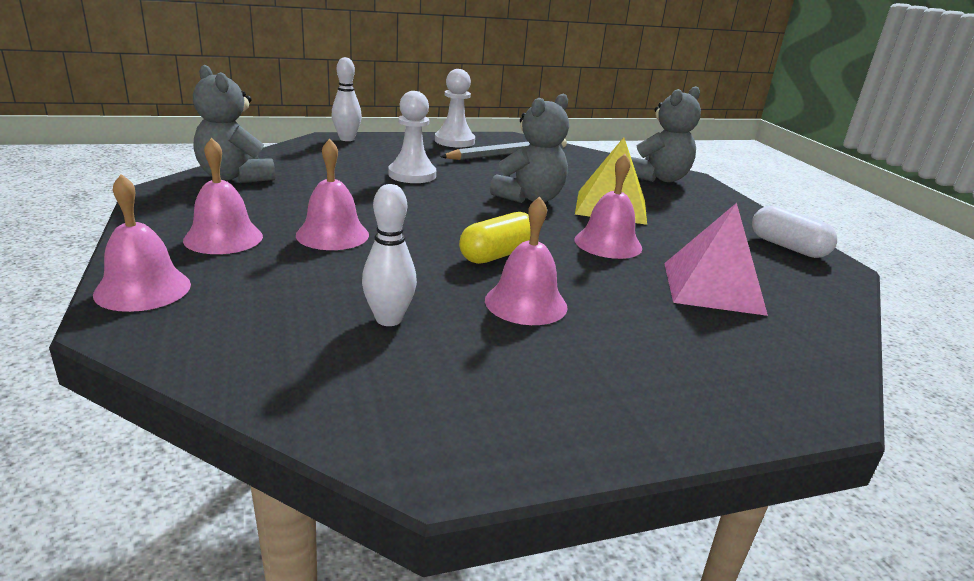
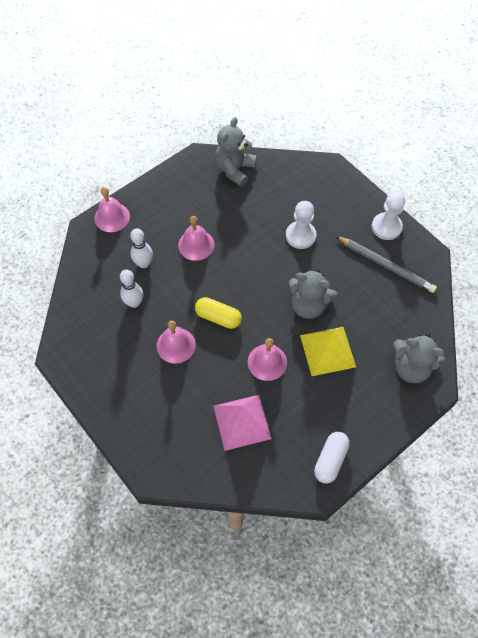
camera: 70 degrees right, 35 degrees up
(223, 238) = (167, 211): pink bell -> none
(347, 139) = (337, 175): white bowling pin -> white bowling pin (144, 263)

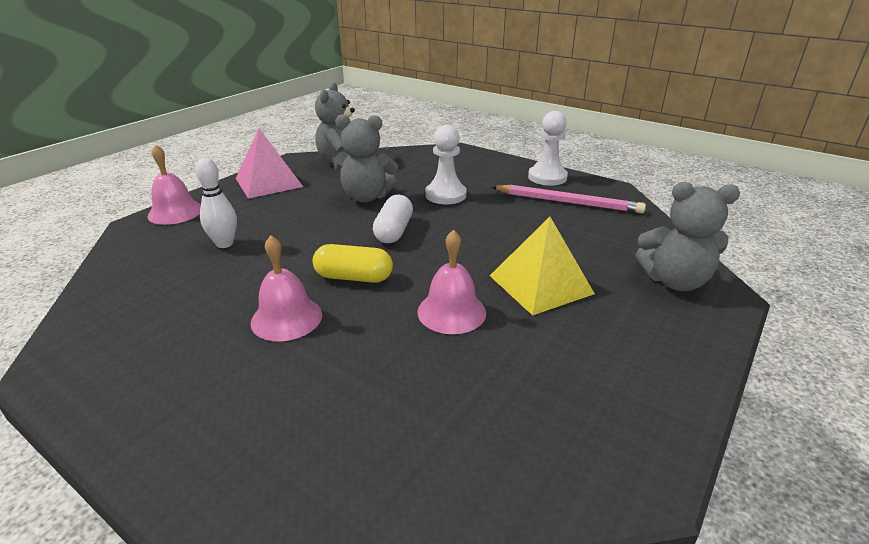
camera: 15 degrees left, 30 degrees down
(134, 303) = (208, 283): white bowling pin -> none
(196, 245) = (304, 218): pink bell -> none
(242, 422) = (437, 398): pink pyramid -> pink pyramid (268, 182)
(308, 305) = (487, 247): grey teddy bear -> grey teddy bear (366, 197)
(330, 460) = (635, 421): white capsule -> white capsule (394, 231)
(386, 265) = (568, 202): grey pencil -> pink pencil

